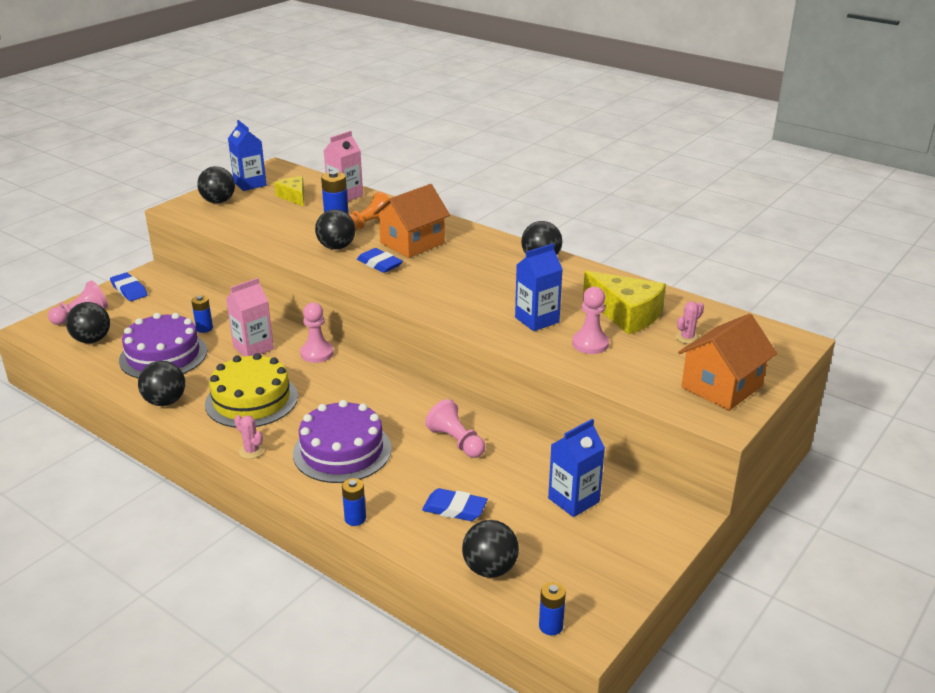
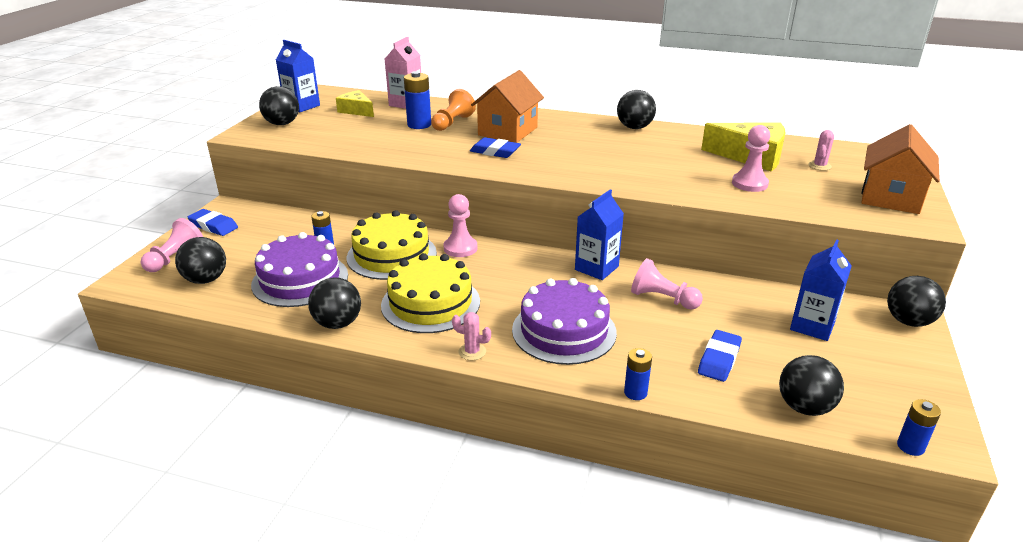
camera: 20 degrees left, 0 degrees up
(253, 348) = (392, 255): pink carton -> yellow cake
(336, 247) = (439, 144): black ball -> black ball (908, 321)
(454, 509) = (719, 359): blue eraser -> blue eraser turned 60 degrees counterclockwise
(537, 320) = (684, 173): blue carton -> blue carton (596, 268)

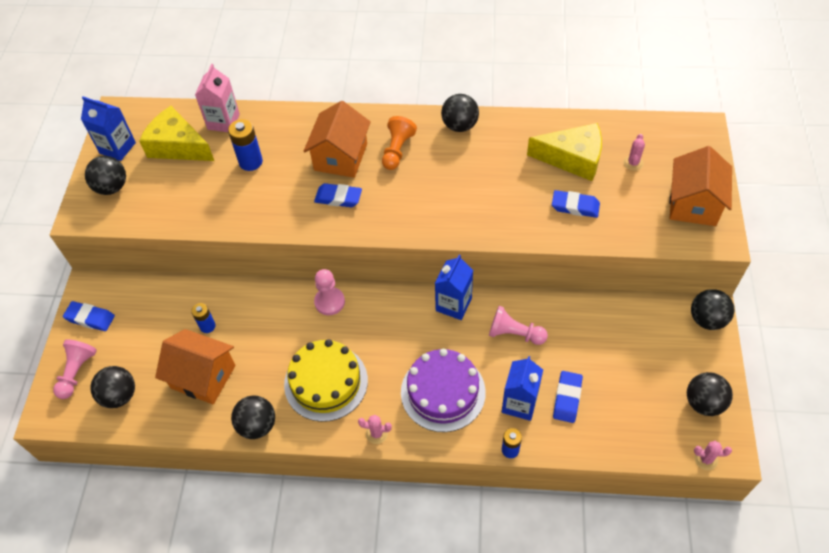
camera: 10 degrees left, 25 degrees up
(300, 279) = (203, 377): purple cake -> orange house
(356, 111) = (178, 146): yellow cheese -> yellow cheese, size x1.65
(392, 255) = (271, 325): yellow cake -> none
(452, 123) = (282, 151): orange pawn -> orange pawn (397, 150)
(749, 184) = (575, 206): pink pawn -> blue eraser
(804, 407) = (633, 436): black ball -> black ball (703, 403)
(812, 326) = (634, 342): blue carton -> blue carton (519, 403)
(910, 446) = (706, 459): blue battery -> pink cactus

